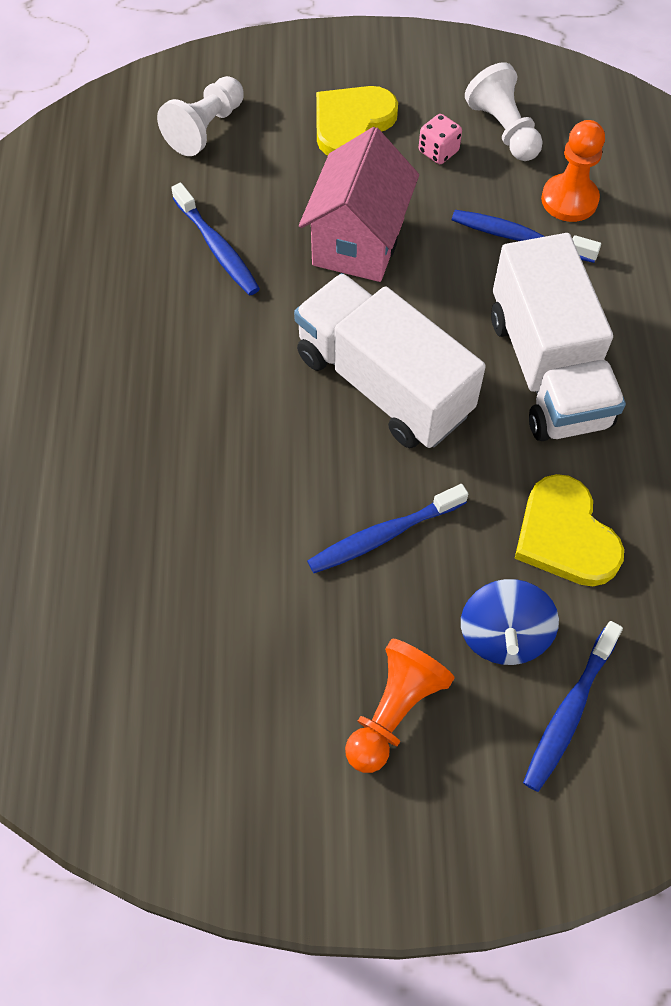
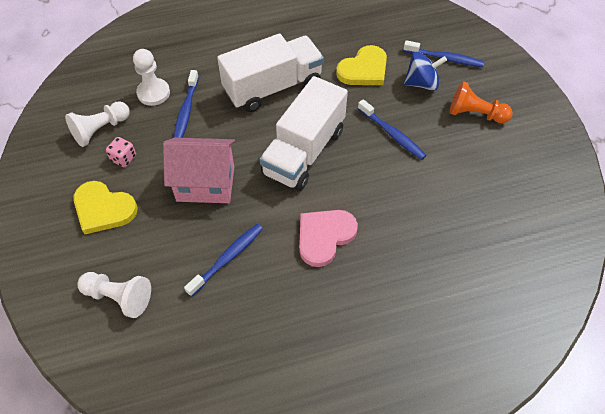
camera: 105 degrees left, 5 degrees down
(207, 374) = (324, 236): none -> pink heart
(569, 200) = (153, 93): orange pawn -> white pawn

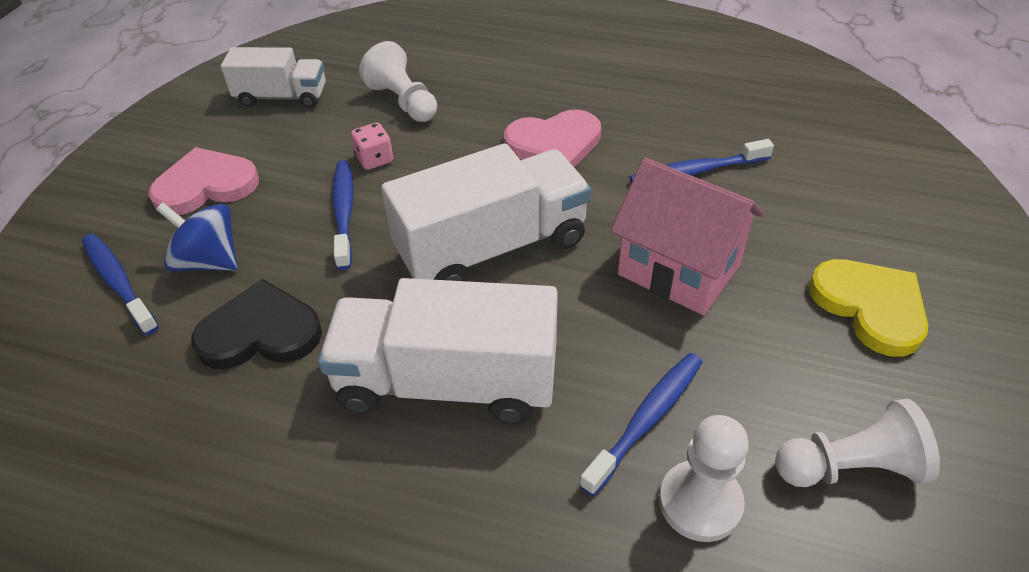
camera: 145 degrees left, 10 degrees down
(119, 297) = (866, 189): white pawn -> white pawn (403, 101)
(123, 158) = (812, 379): pink dice -> pink dice (374, 159)
(364, 69) = (260, 332): yellow heart -> black heart
(475, 114) = (206, 185): orange pawn -> pink heart
(517, 187) = (282, 97): none -> white truck

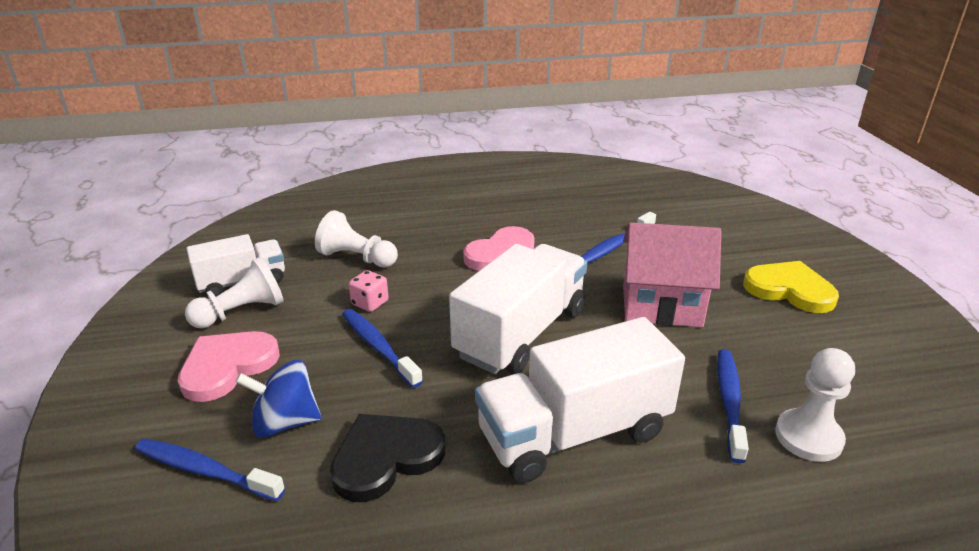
camera: 30 degrees left, 15 degrees down
(850, 467) = (865, 380): white pawn -> white pawn (241, 312)

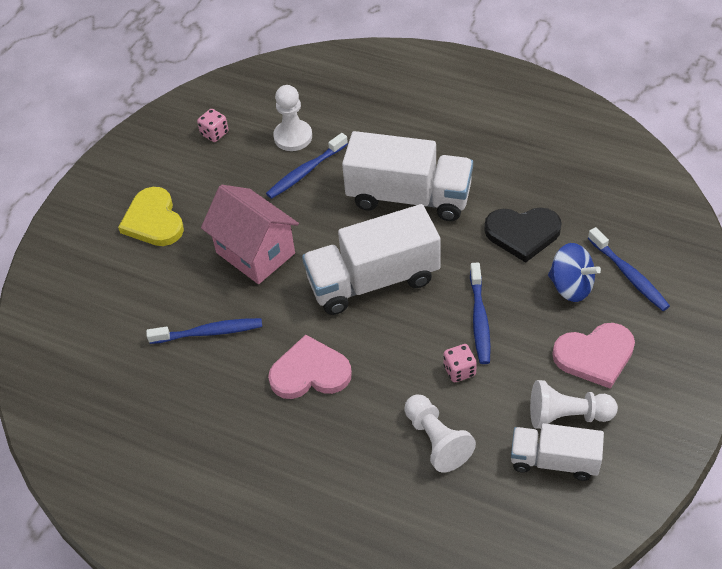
camera: 140 degrees left, 20 degrees up
(893, 393) = (214, 133): none -> pink dice

